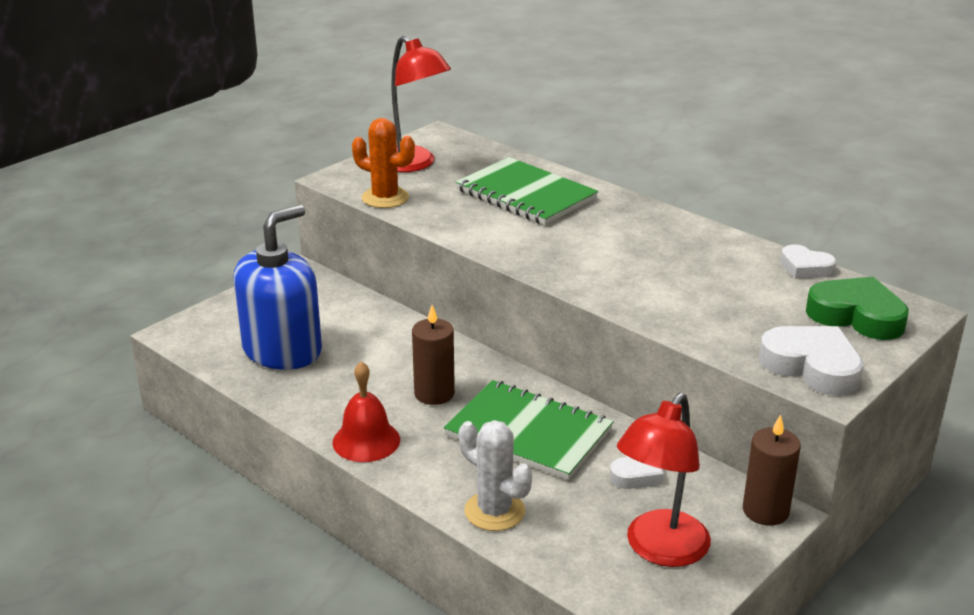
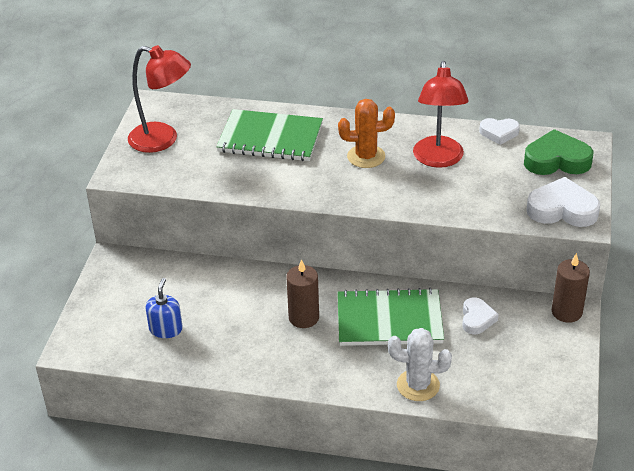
camera: 30 degrees left, 10 degrees up
(282, 350) = (166, 329): blue soap dispenser -> blue soap dispenser, size x0.48
(366, 441) = (293, 373): red bell -> none
(385, 198) = (173, 179): orange cactus -> orange cactus (366, 156)
(659, 550) = (531, 365): red lamp -> red lamp (438, 159)

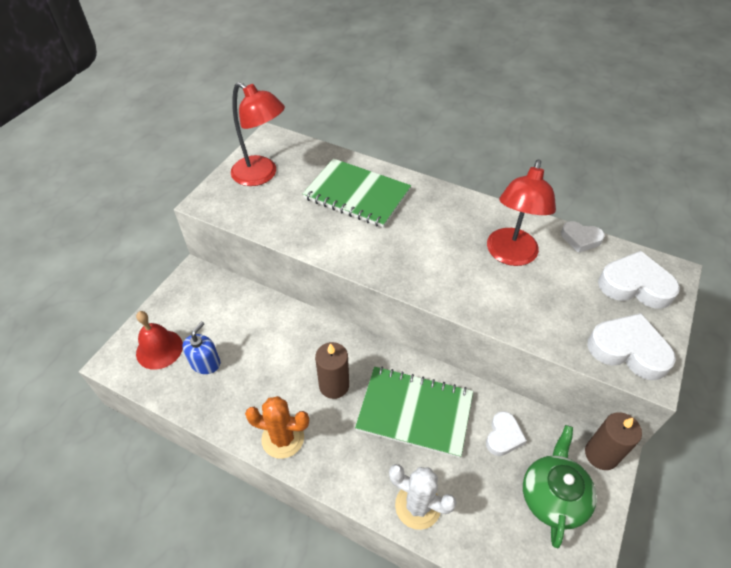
camera: 15 degrees right, 10 degrees up
(111, 329) = (159, 349): none -> red bell
(366, 156) = (439, 235): orange cactus -> orange cactus (283, 438)
(533, 350) = (553, 496): none -> green teapot
(556, 160) = (635, 285): green heart -> white heart

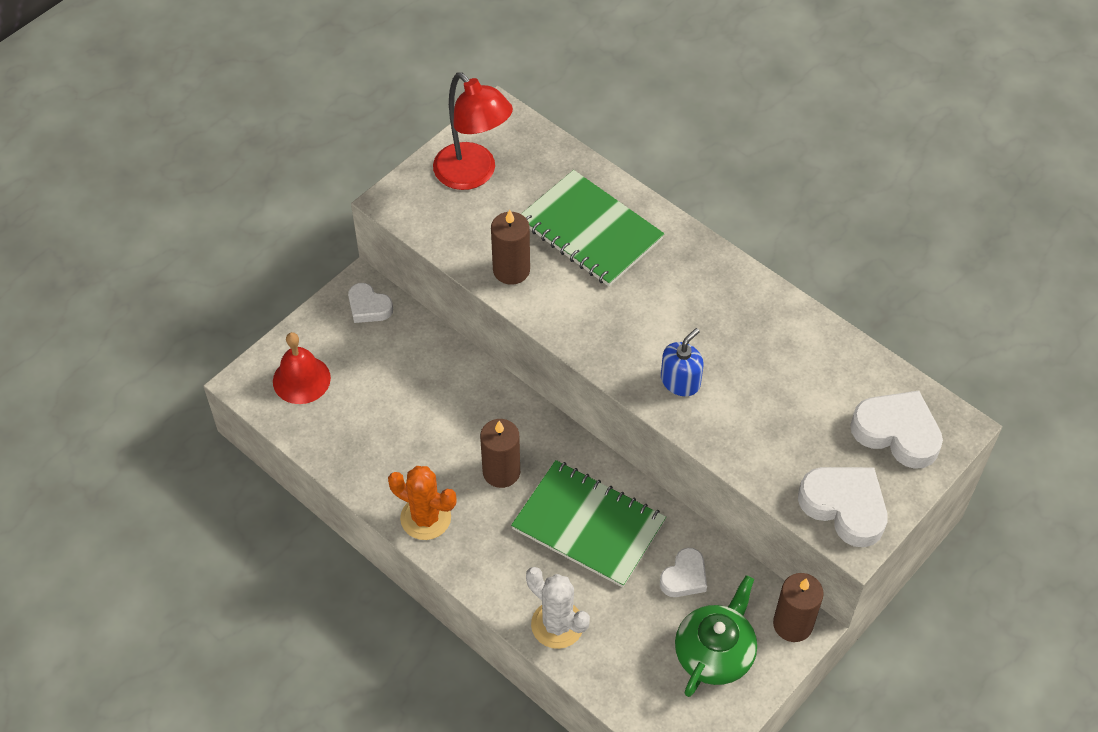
camera: 15 degrees right, 5 degrees up
(205, 363) = (353, 409): blue soap dispenser -> blue soap dispenser (680, 381)
(307, 231) = (511, 270): none -> brown candle
(510, 255) = (757, 359): red lamp -> none
(580, 239) = (859, 357): white heart -> white heart (368, 307)

